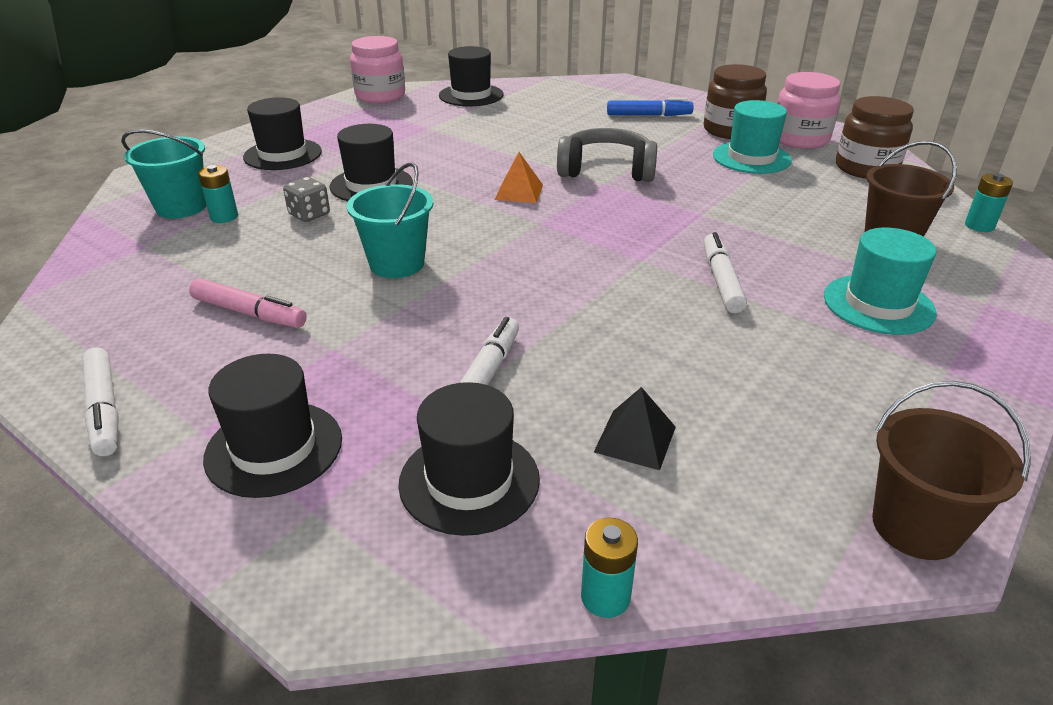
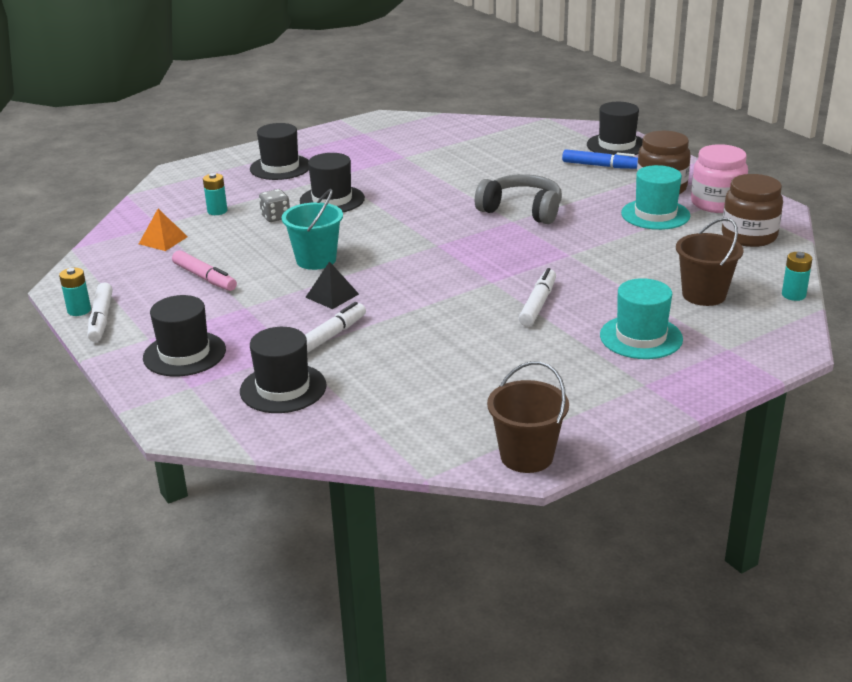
camera: 20 degrees right, 5 degrees down
(181, 207) = (191, 200): turquoise bucket -> none
(380, 96) = (383, 123): pink jar -> none
(471, 95) = (460, 130): black hat -> black hat (616, 145)
(519, 192) = (439, 219): orange pyramid -> orange pyramid (163, 240)
(605, 597) = (320, 451): turquoise battery -> turquoise battery (79, 310)
(635, 439) = (395, 385): black pyramid -> black pyramid (332, 295)

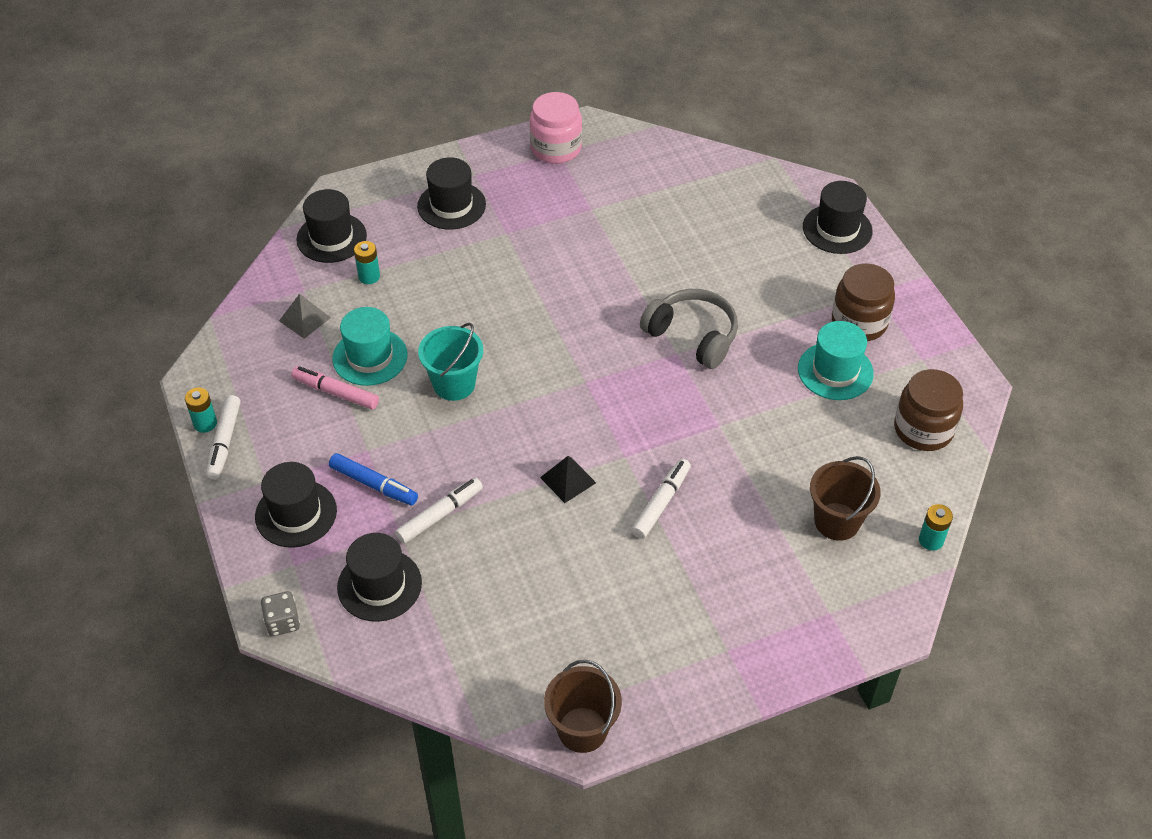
camera: 10 degrees right, 20 degrees up
(163, 240) = (305, 319): orange pyramid -> grey pyramid
(204, 277) = (336, 393): pink marker -> pink marker turned 150 degrees clockwise
(275, 217) = (428, 299): grey dice -> grey dice (282, 622)
(332, 200) = (494, 278): black hat -> black hat (331, 238)
(332, 295) = (457, 448): black pyramid -> black pyramid (568, 480)
(600, 166) = (805, 267): blue marker -> blue marker (373, 484)
(641, 337) = (748, 577): turquoise hat -> turquoise hat (370, 357)
(716, 203) = (910, 363): pink jar -> pink jar (556, 148)

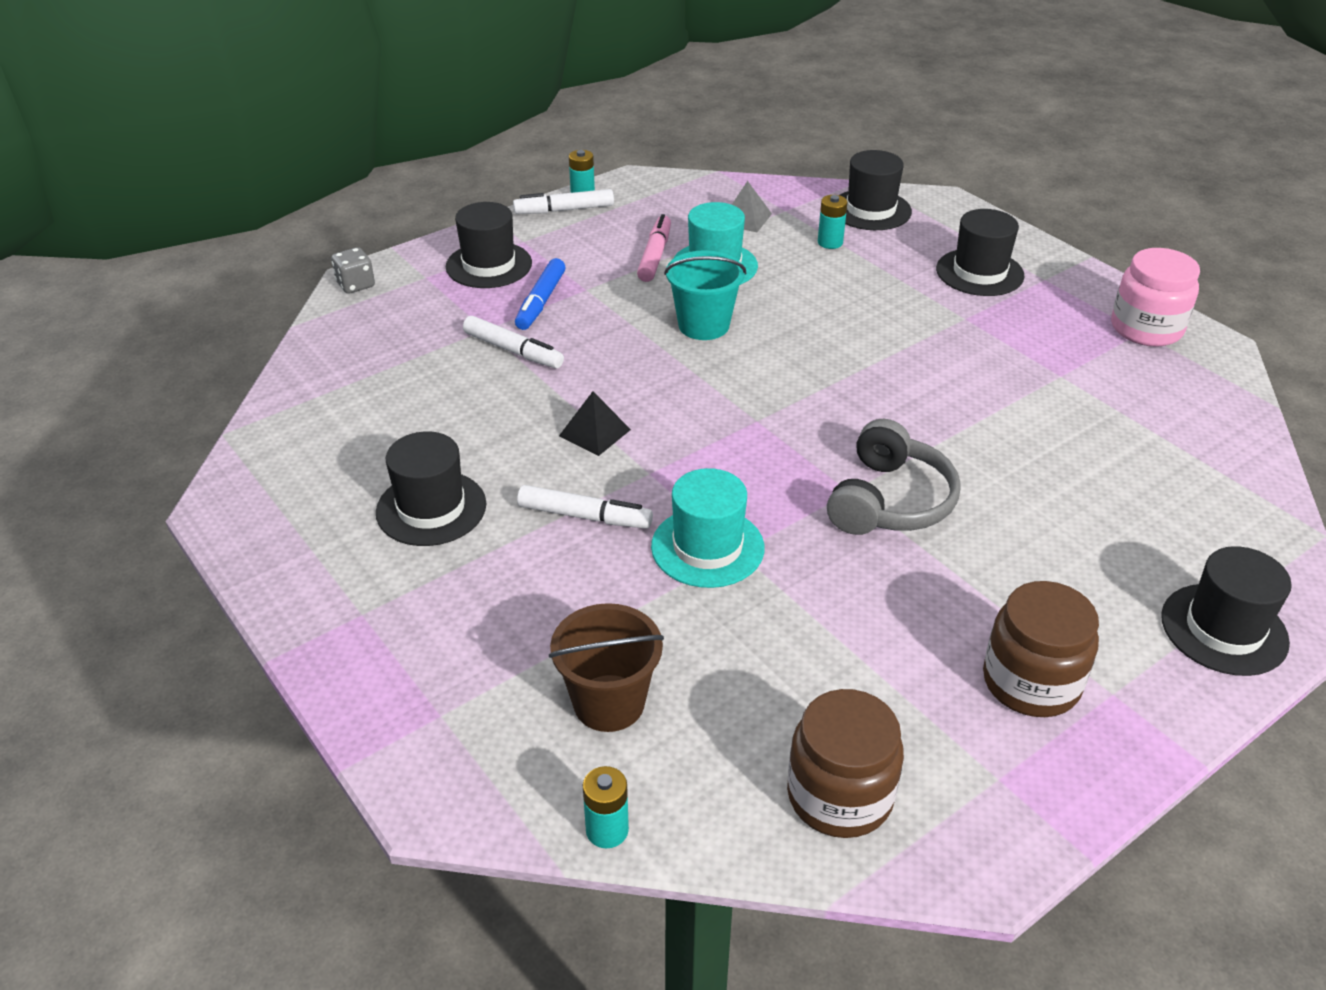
camera: 75 degrees right, 10 degrees down
(379, 585) = (411, 330): black hat -> black hat (431, 508)
(582, 729) = (236, 504): brown bucket -> none
(835, 371) = (908, 665): turquoise hat -> turquoise hat (707, 547)

